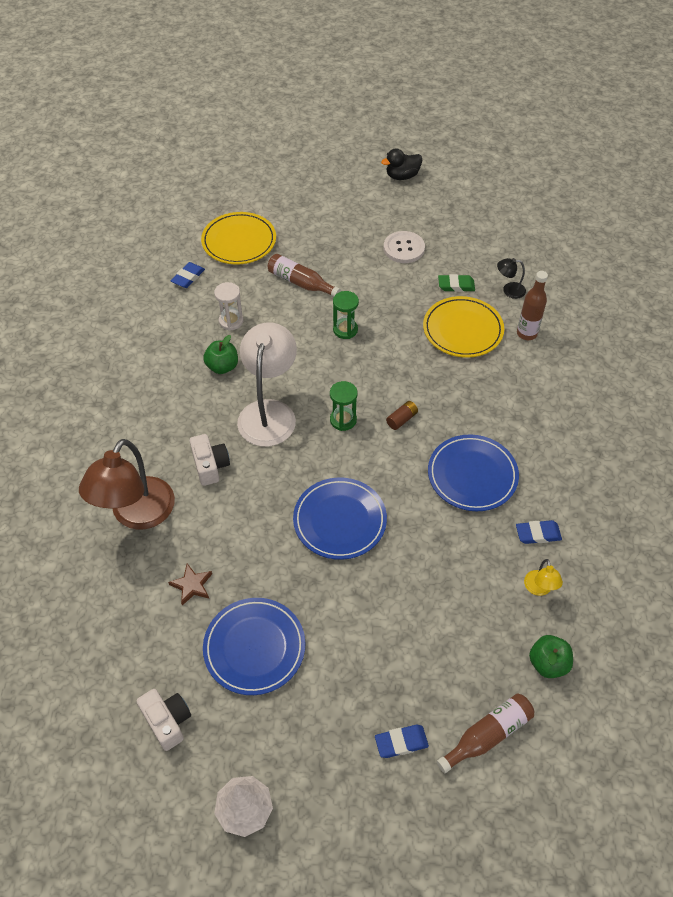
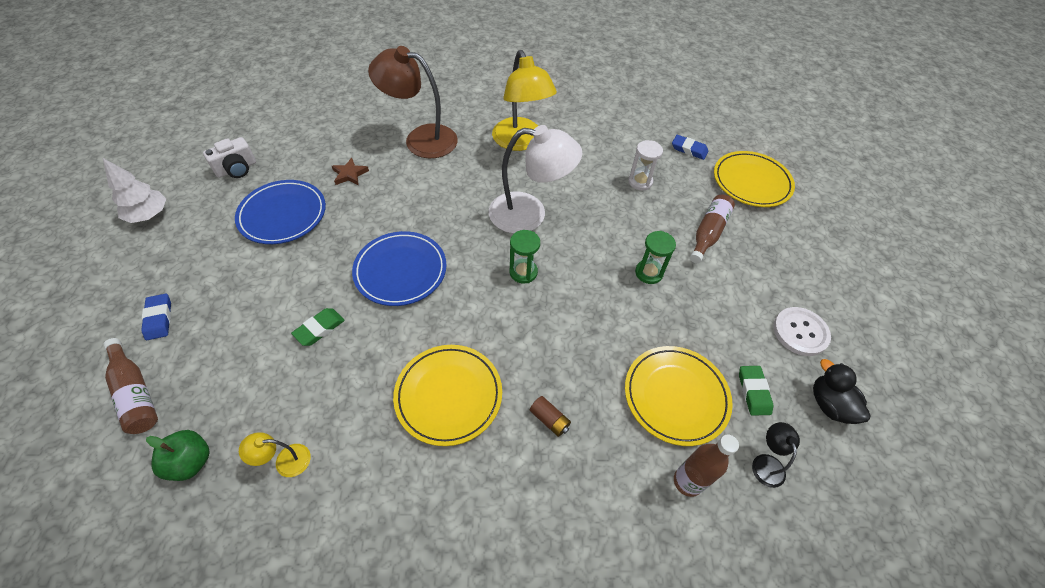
camera: 85 degrees right, 0 degrees up
(156, 416) = (521, 142): none -> yellow lamp
(210, 466) = (467, 178): white camera -> none
(222, 366) = (581, 179): green apple -> none
(401, 419) = (527, 325): brown battery -> brown battery (549, 419)
(402, 176) = (938, 332): black duck -> black duck (829, 405)
(409, 583) = (319, 329): none -> green eraser
(472, 475) = (448, 395): blue plate -> yellow plate
(538, 534) = (359, 466): blue eraser -> none

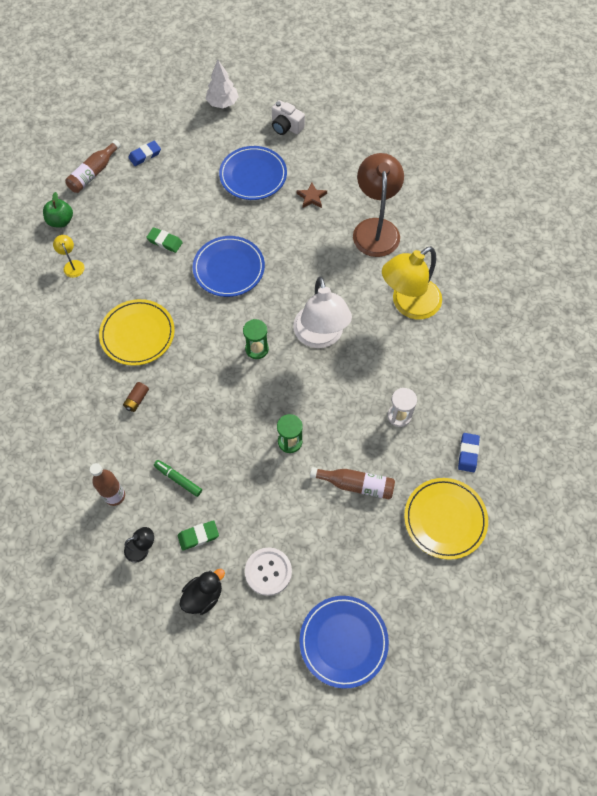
camera: 75 degrees right, 10 degrees up
(676, 396) = (178, 479): yellow plate -> green marker
(875, 288) = (343, 641): none -> blue plate

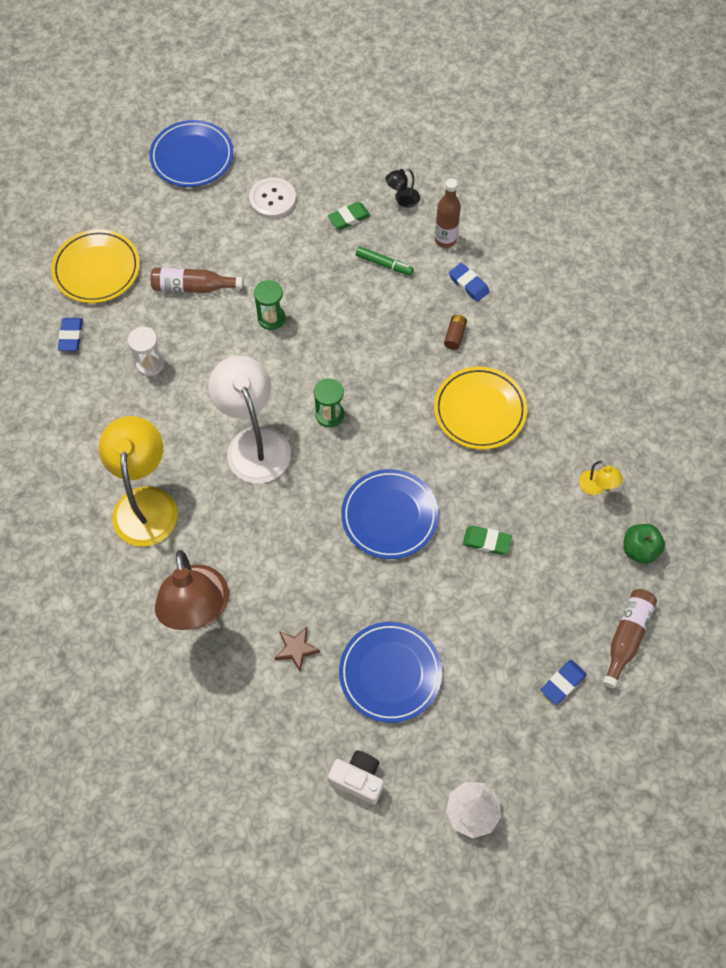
camera: 170 degrees right, 0 degrees up
(109, 446) = (468, 284): none -> blue eraser
(203, 596) = (331, 172): black duck -> none
(408, 305) = (145, 503): yellow lamp -> yellow lamp turned 45 degrees counterclockwise

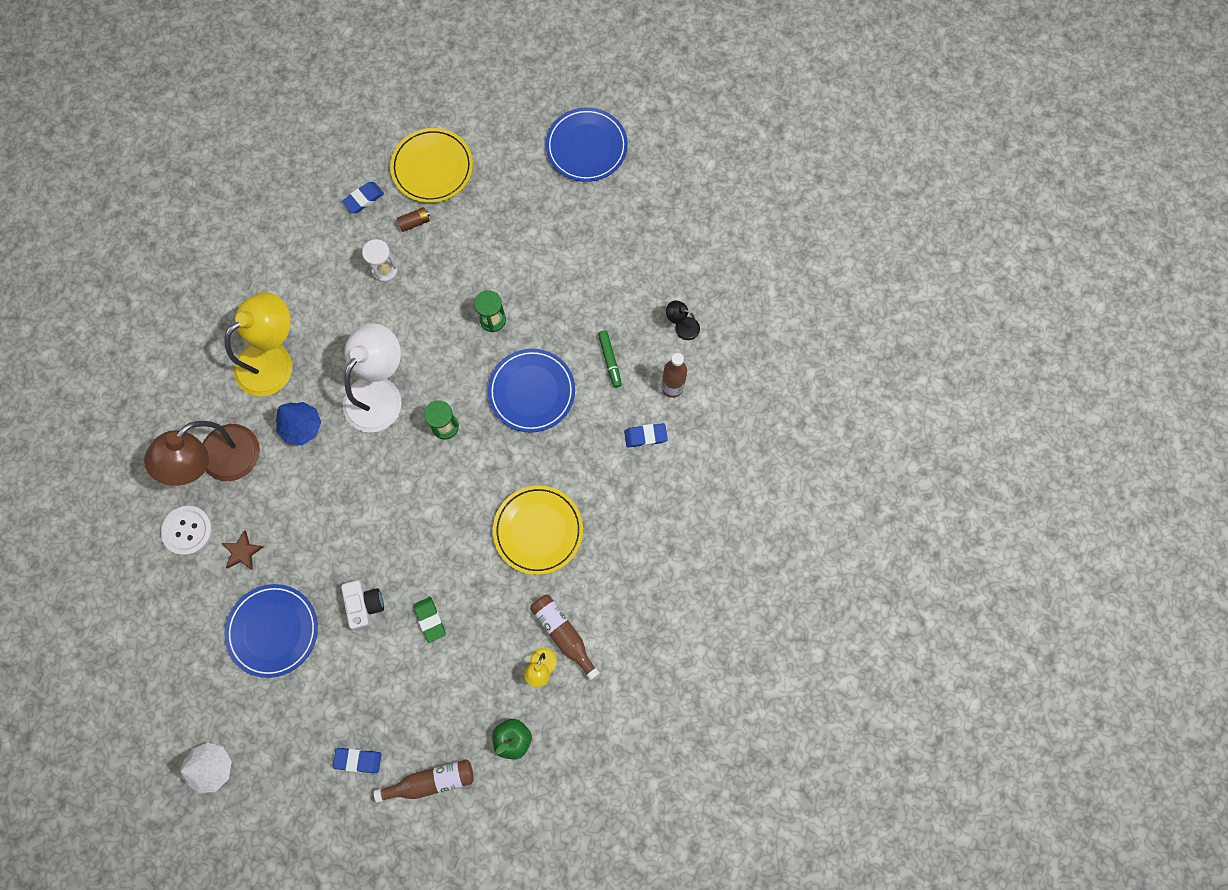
camera: 50 degrees right, 10 degrees up
(193, 287) = (473, 244): brown bottle -> brown bottle (563, 634)
(227, 523) = (302, 427): none -> blue tree
(272, 199) = (599, 234): white button -> white button (188, 530)
(349, 218) = (630, 302): green eraser -> none
(358, 779) = (179, 670): white camera -> white camera (365, 605)
(389, 516) = (396, 534): blue plate -> blue plate (532, 392)
(455, 336) = (589, 462): brown battery -> brown battery (414, 222)
(468, 284) = (645, 436): blue eraser -> blue eraser turned 75 degrees clockwise

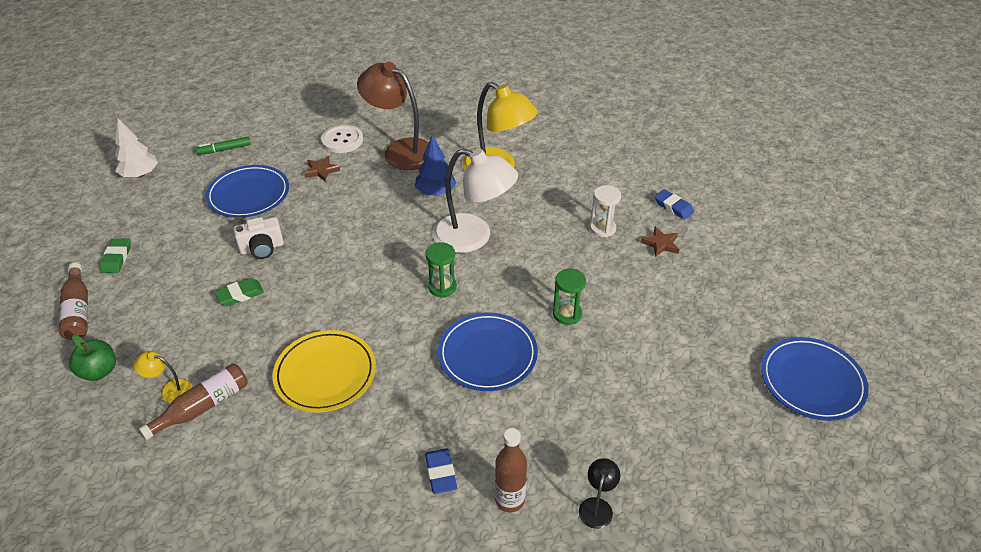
camera: 85 degrees right, 30 degrees down
(358, 760) = (116, 258): blue eraser -> green eraser
(414, 222) = (660, 244): brown battery -> brown star
(432, 168) = (727, 251): yellow plate -> none
(610, 360) = (536, 427): green marker -> green marker (224, 149)

